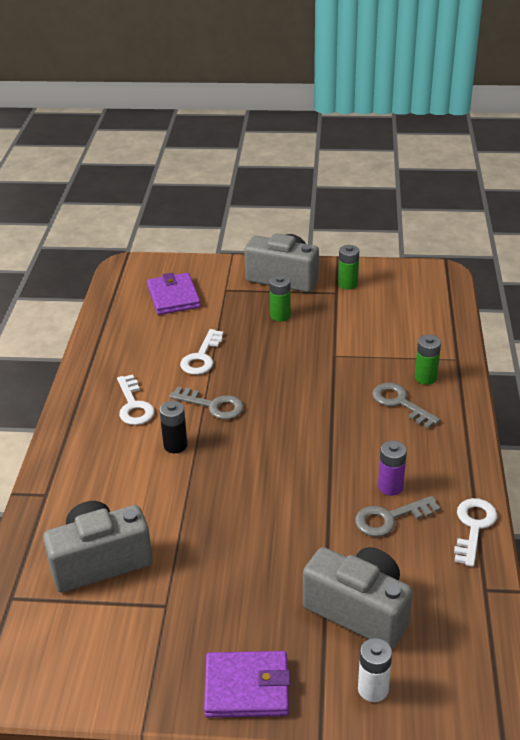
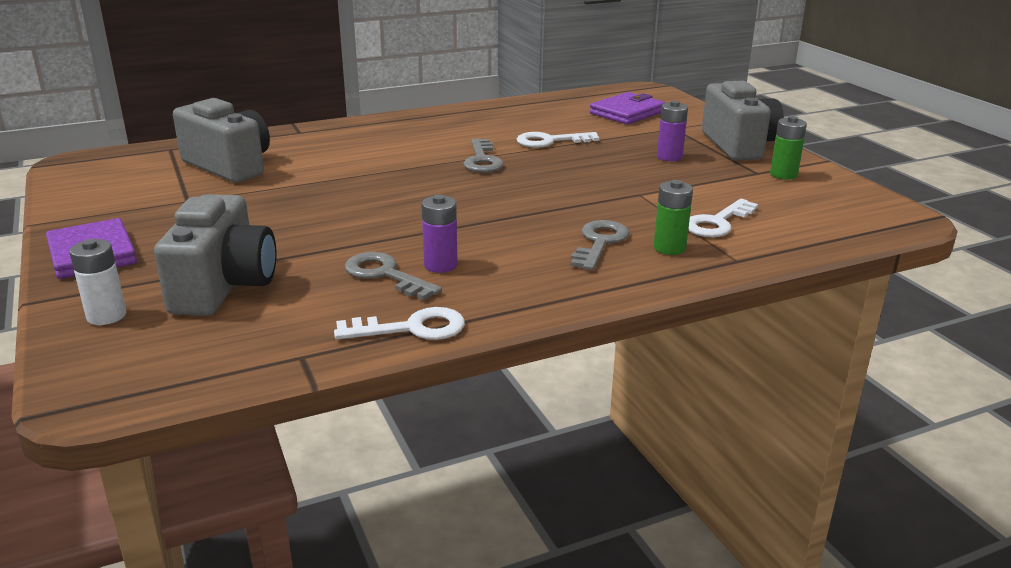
camera: 60 degrees right, 10 degrees down
(133, 405) = (446, 133): white key -> white key (717, 223)
(175, 445) = (407, 159): black battery -> none
(280, 315) = (669, 157): green battery -> purple battery

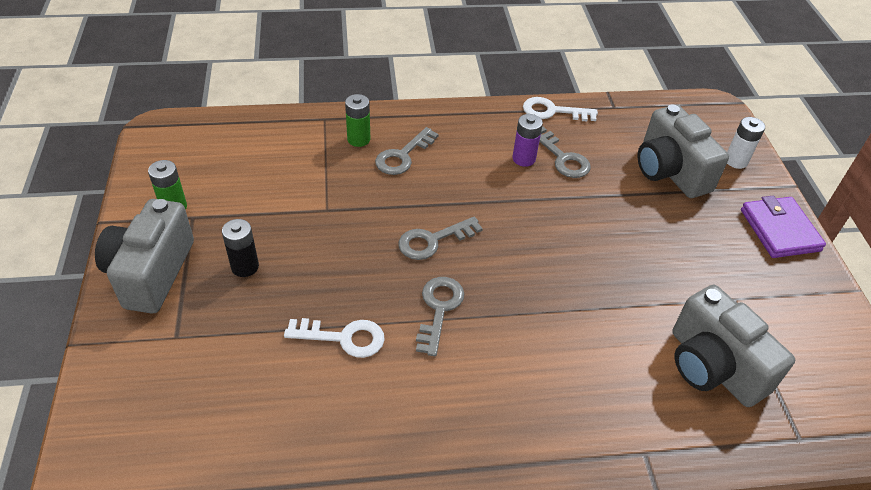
camera: 165 degrees left, 20 degrees up
(224, 286) = (670, 171): grey camera -> grey camera turned 45 degrees counterclockwise
(513, 191) = (433, 240): none -> grey key
(627, 113) = (192, 401): purple wallet -> none
(669, 157) = (245, 267): purple battery -> black battery
(717, 223) = (300, 157): white key -> none

